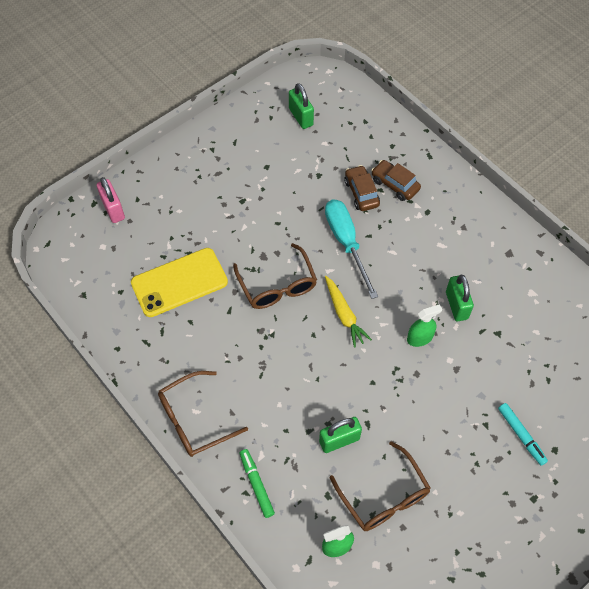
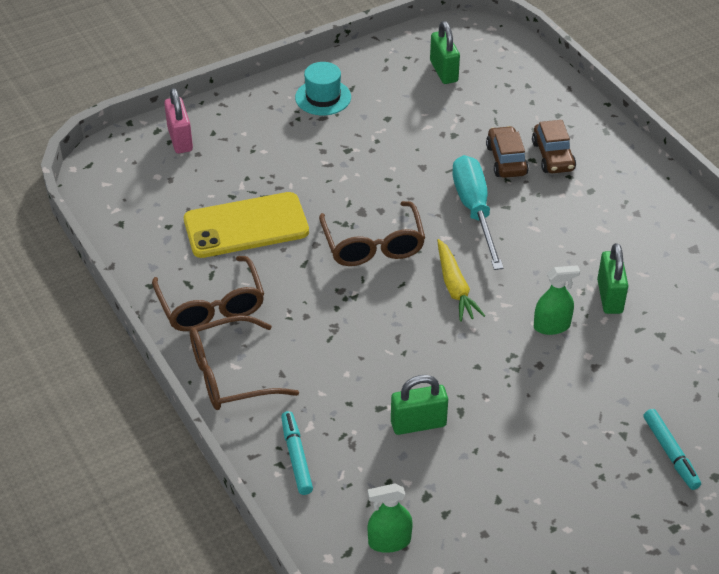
camera: 10 degrees right, 15 degrees down
(214, 154) = (323, 97): none -> turquoise hat
(256, 484) = (296, 457): green marker -> turquoise marker
(383, 496) = (465, 494): brown glasses -> brown glasses (211, 305)
(395, 184) = (553, 156): brown car -> brown car turned 150 degrees counterclockwise

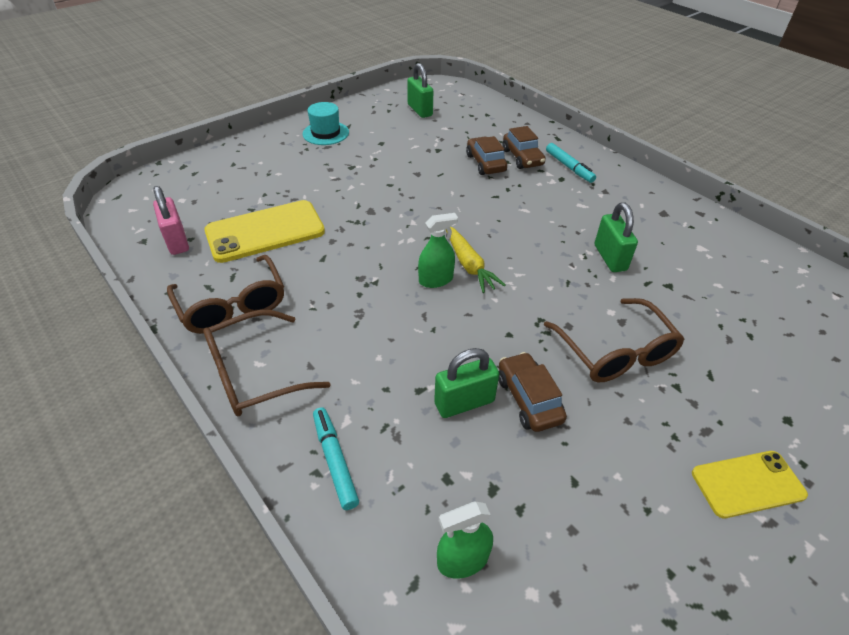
camera: 10 degrees left, 0 degrees up
(180, 139) = (203, 171): pink padlock -> pink padlock (177, 241)
(373, 244) = (385, 236): brown glasses -> brown glasses (615, 351)
(474, 210) = (469, 201): turquoise screwdriver -> none
(478, 428) = (528, 399): none -> brown car
(551, 326) = (568, 288): green spray bottle -> green spray bottle (436, 280)
(649, 521) = (747, 484): none -> yellow phone
(670, 453) = (732, 400): turquoise marker -> turquoise marker (569, 167)

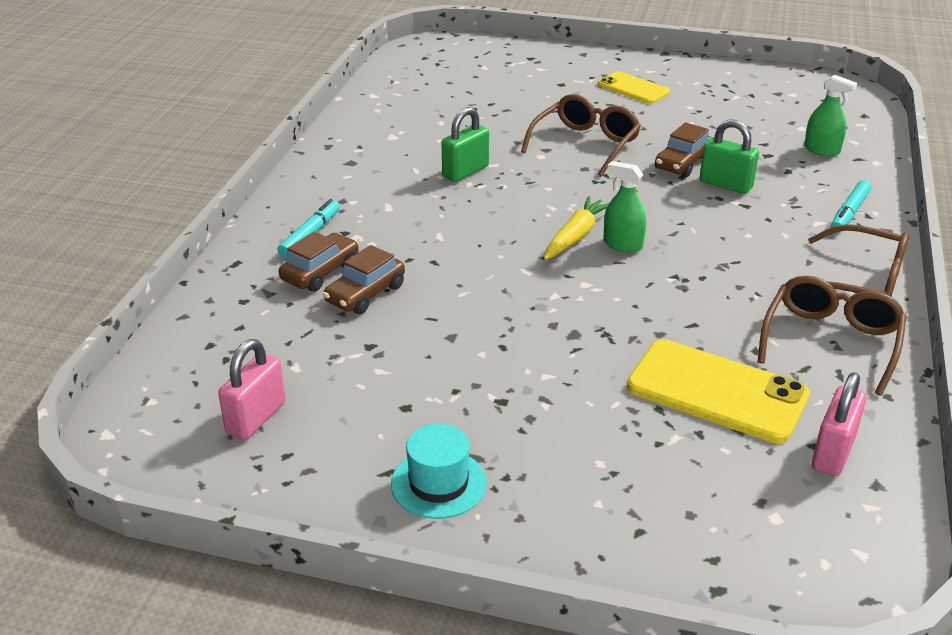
camera: 125 degrees left, 10 degrees down
(420, 110) = (256, 418): green padlock -> pink padlock

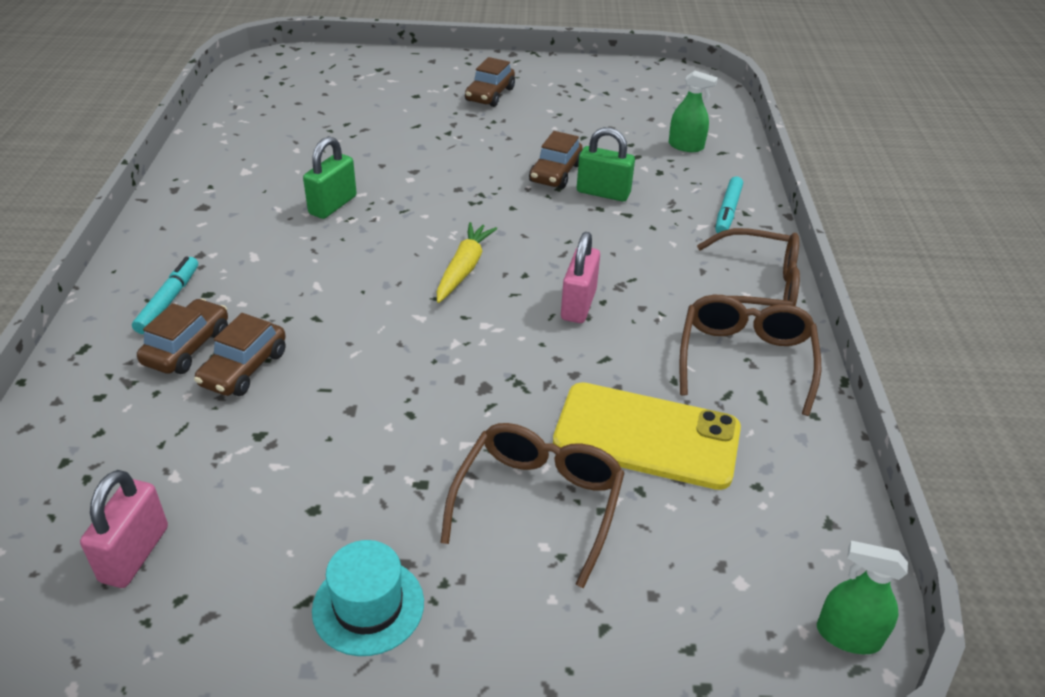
camera: 15 degrees left, 5 degrees up
(585, 145) = (453, 162): brown glasses -> brown glasses (538, 504)
(622, 244) = (514, 273): green spray bottle -> green spray bottle (848, 635)
(633, 88) = (490, 95): yellow phone -> brown car
(833, 453) = (778, 492): pink padlock -> pink padlock (578, 305)

